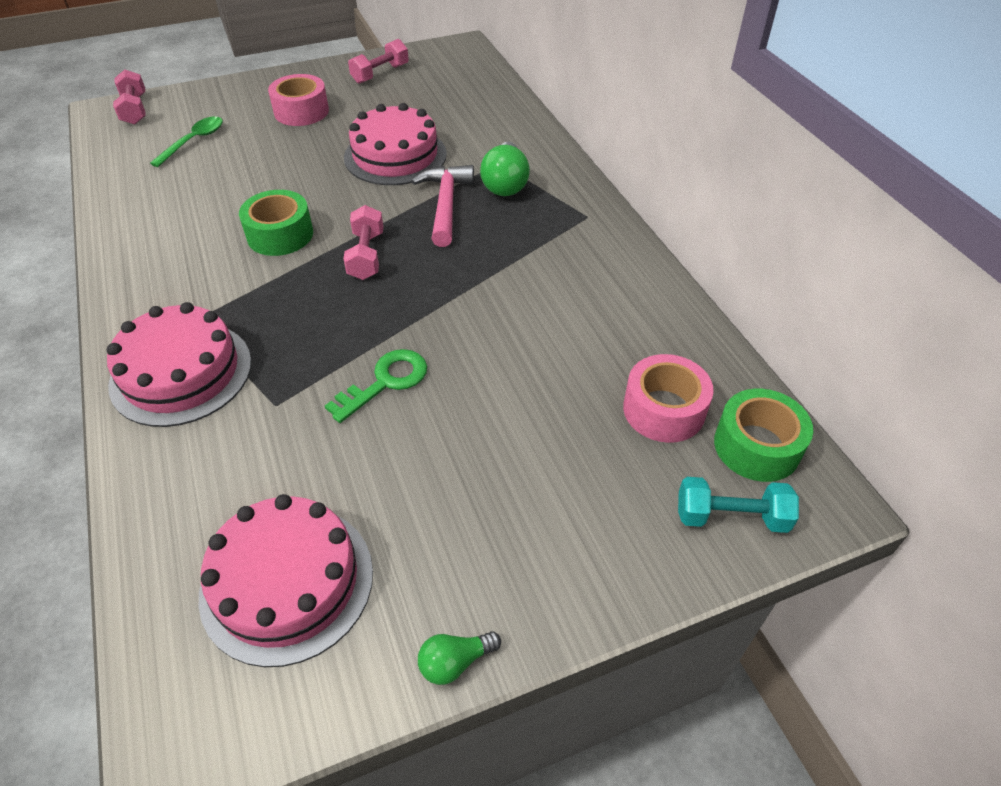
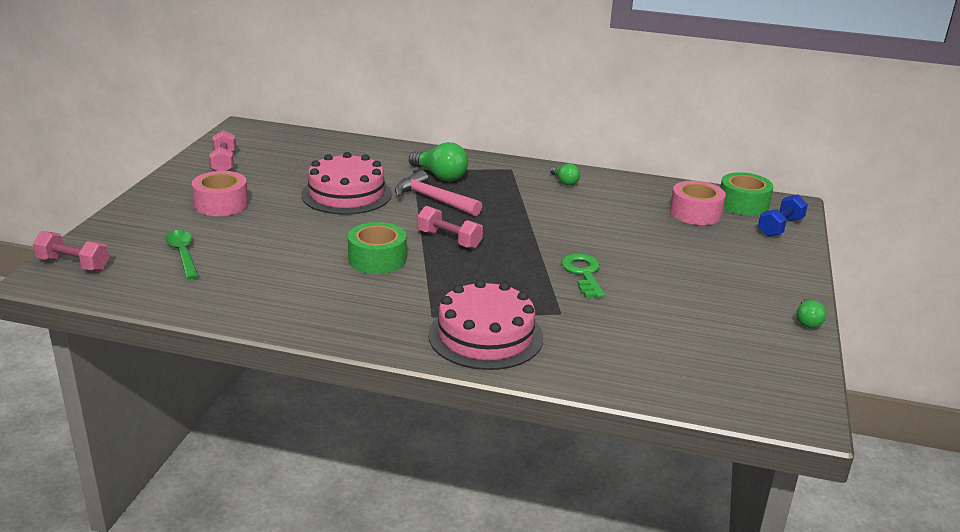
camera: 55 degrees left, 20 degrees down
(287, 582) = (713, 351): pink cake -> none
(606, 266) = (564, 182): none -> green light bulb
(731, 517) = (780, 227): turquoise dumbbell -> blue dumbbell

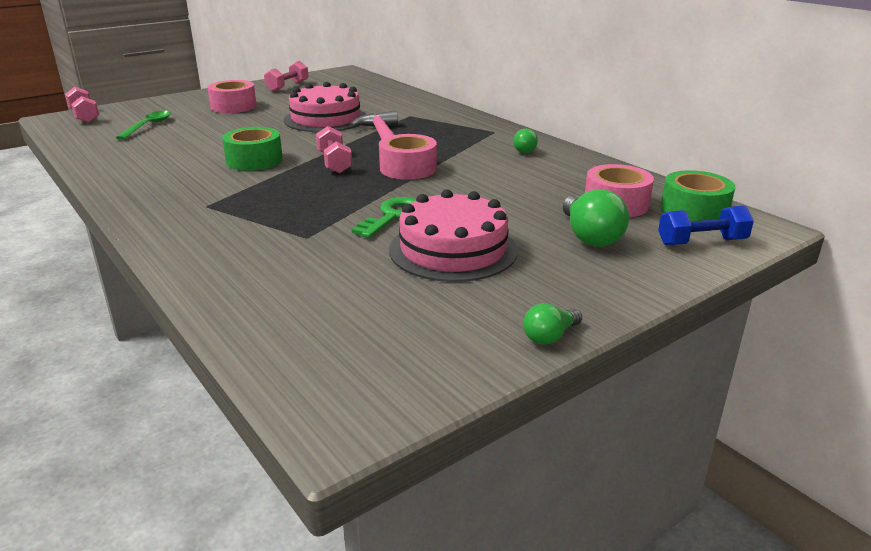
camera: 40 degrees right, 0 degrees up
(440, 176) = (422, 123): green light bulb -> green light bulb (590, 236)
(485, 336) = (211, 231): pink cake -> pink cake (453, 249)
(515, 227) = (408, 169): none -> pink tape

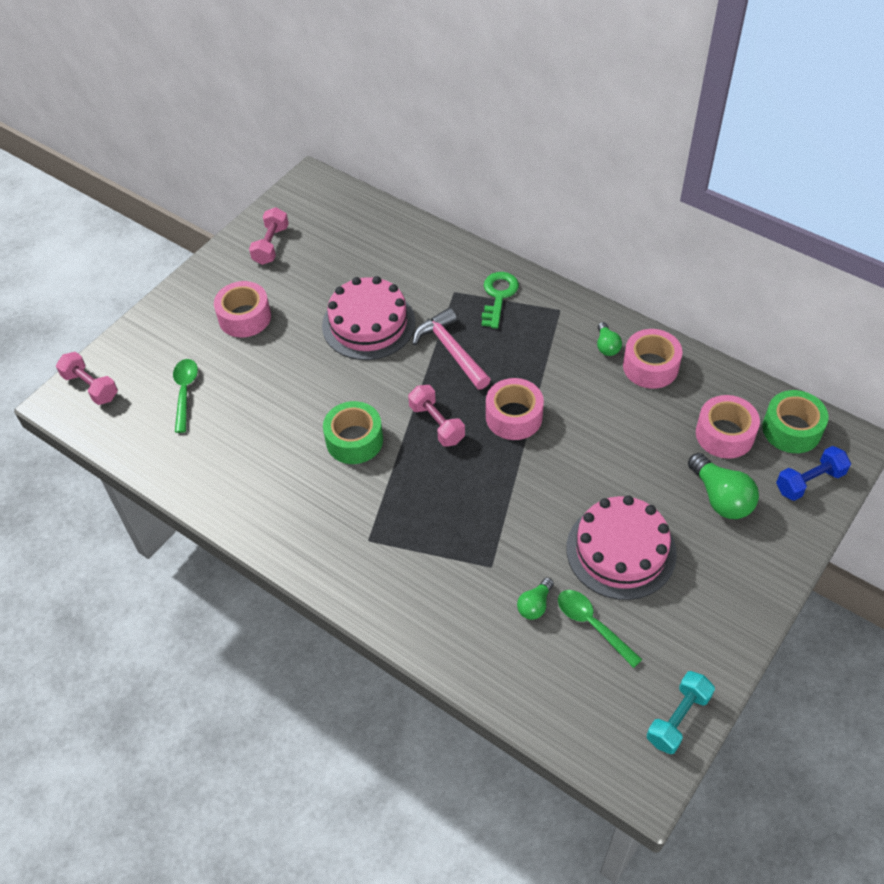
camera: 15 degrees left, 25 degrees up
(380, 289) = (592, 625): none -> green spoon
(393, 216) = (545, 510): green key -> green key (498, 296)
(428, 379) = (678, 718): none -> turquoise dumbbell
(550, 336) = (738, 646): green light bulb -> green light bulb (535, 605)
(560, 163) = (650, 366): none -> pink tape

